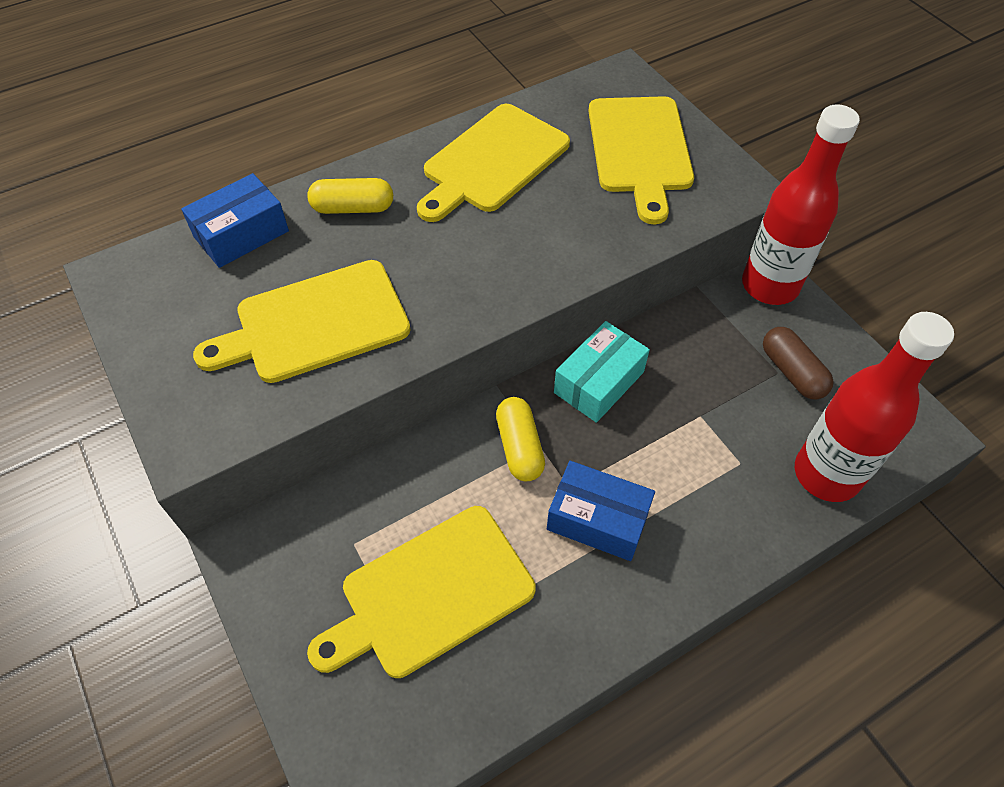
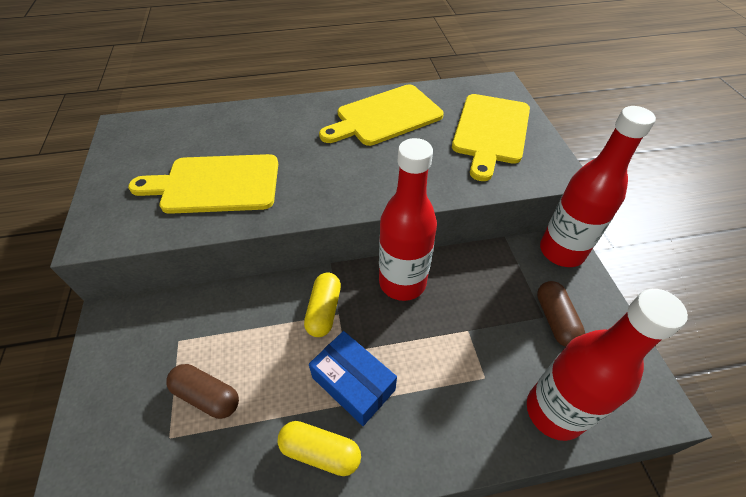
camera: 20 degrees right, 5 degrees down
(241, 234) = (207, 122): blue box -> none
(353, 208) = (281, 123): yellow capsule -> yellow capsule (320, 452)
(430, 593) = (207, 396): yellow cutting board -> brown capsule
(599, 382) = (402, 282): turquoise box -> red bottle

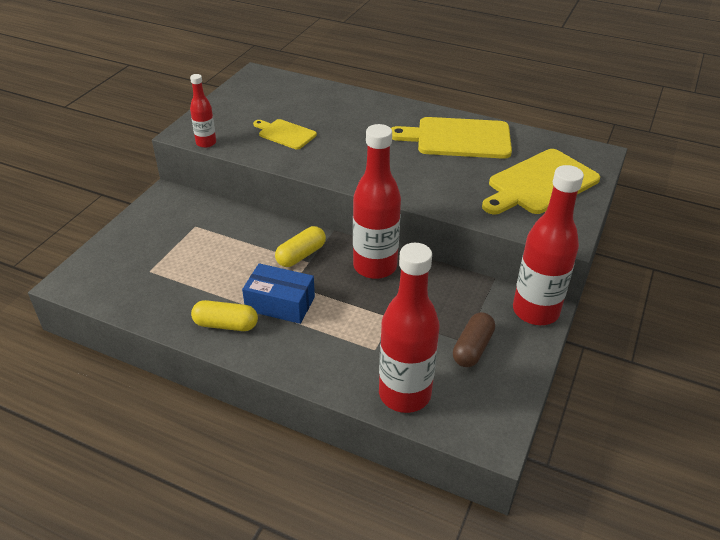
camera: 35 degrees right, 10 degrees down
(130, 238) = (206, 143): none -> red bottle
(207, 396) = (187, 262): brown capsule -> none
(215, 184) = (285, 134): yellow cutting board -> yellow cutting board, size x0.56
(320, 452) = (226, 325): yellow capsule -> yellow capsule turned 45 degrees counterclockwise
(353, 383) = (280, 303): blue box -> blue box turned 60 degrees counterclockwise

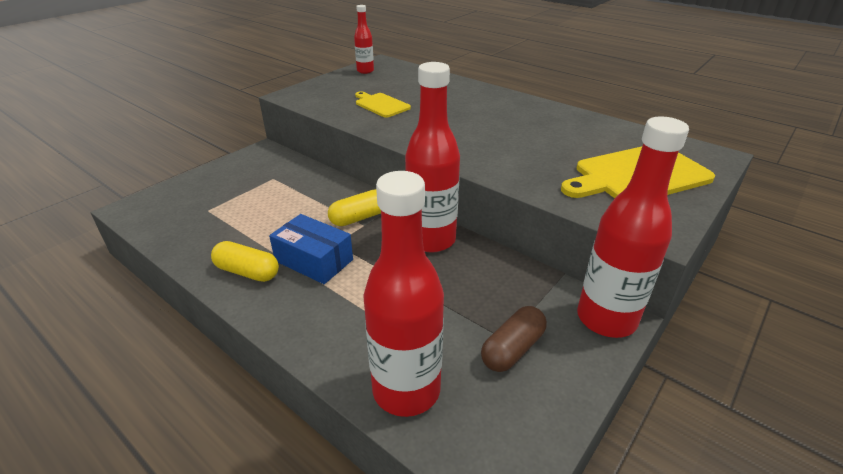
camera: 15 degrees right, 5 degrees down
(206, 143) = (303, 104): red bottle -> red bottle (365, 71)
(458, 138) = (555, 126): yellow cutting board -> none

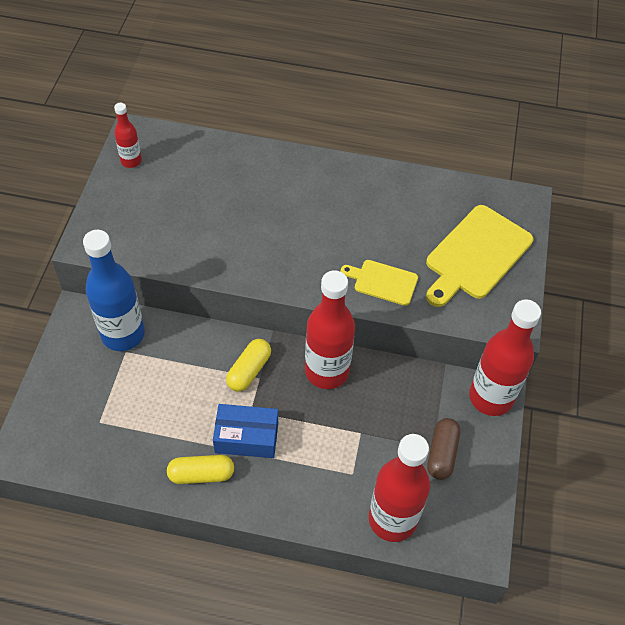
camera: 30 degrees left, 20 degrees up
(281, 169) = (123, 334): none -> blue bottle
(381, 105) = (197, 226): yellow cutting board -> yellow cutting board (383, 282)

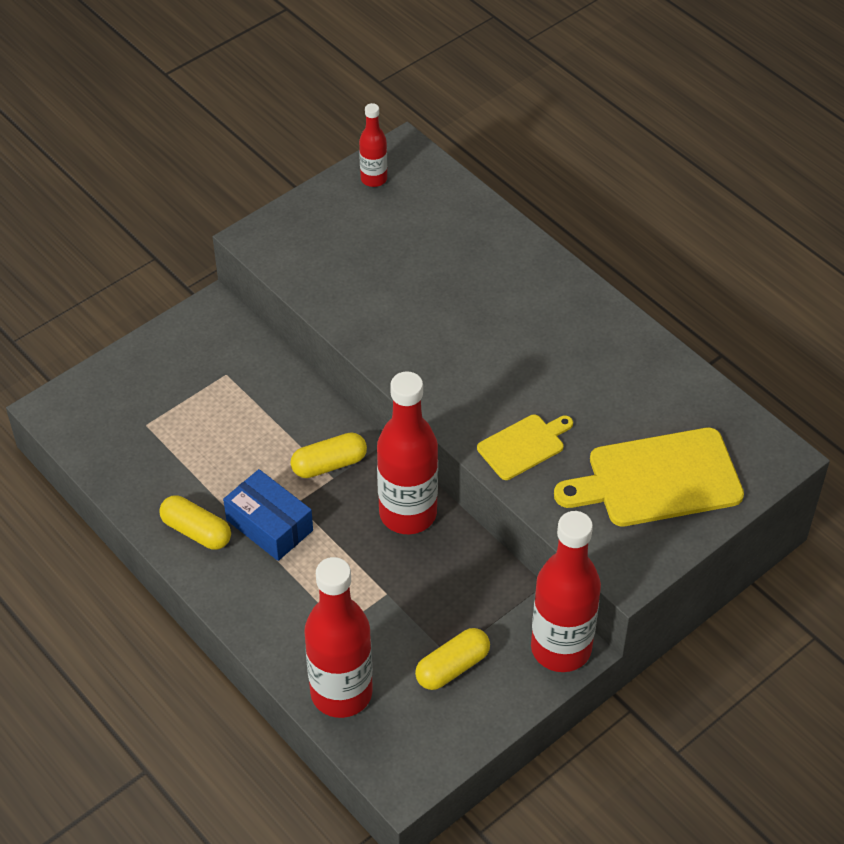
camera: 40 degrees right, 5 degrees down
(123, 334) = (238, 356): blue bottle -> none
(383, 282) = (524, 446): yellow cutting board -> yellow cutting board turned 90 degrees clockwise
(442, 453) = (452, 667): brown capsule -> yellow capsule

